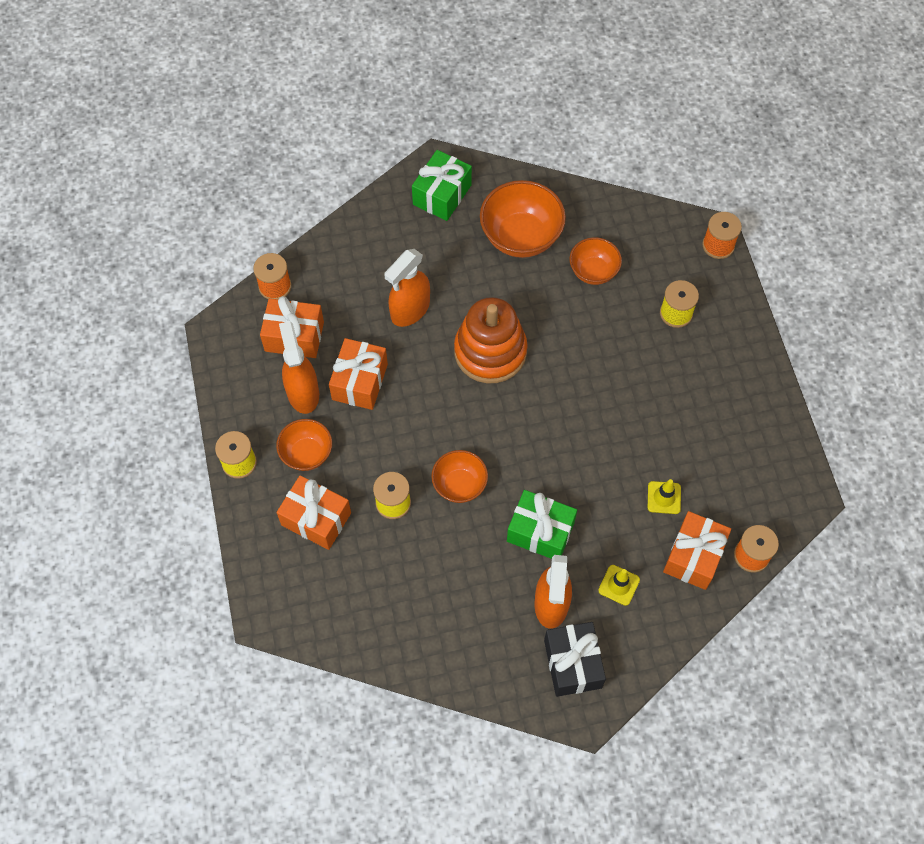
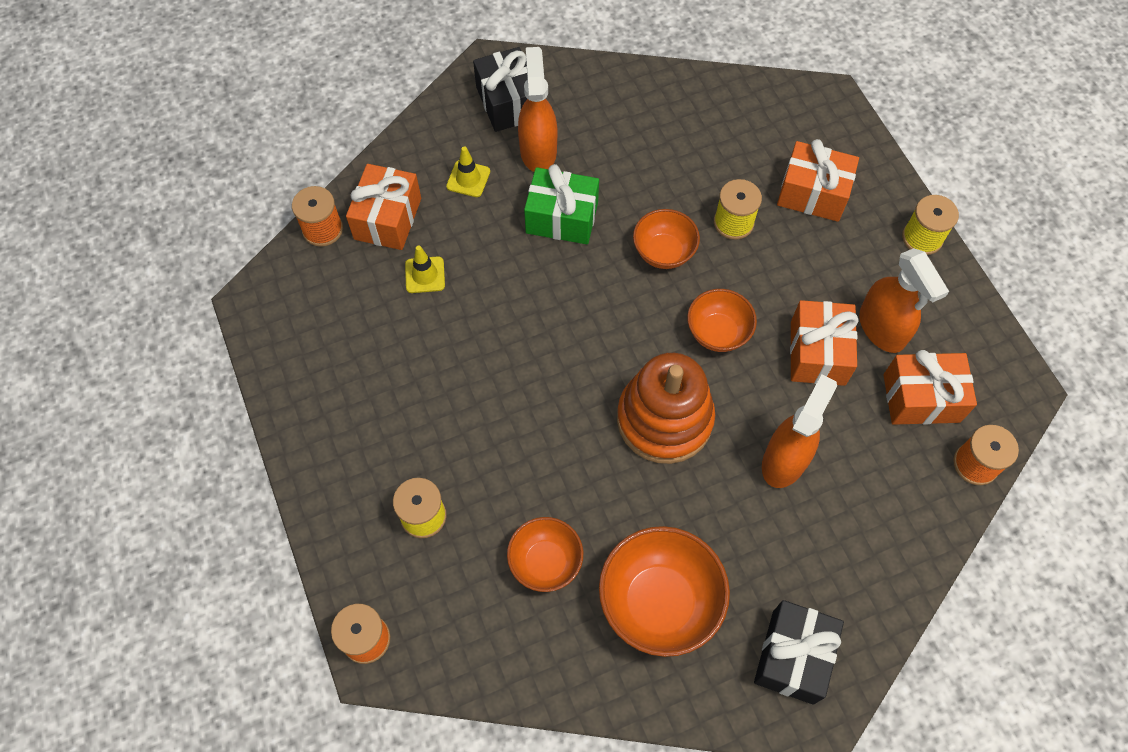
camera: 170 degrees right, 0 degrees up
(307, 454) = (849, 259): orange bowl -> orange bowl (717, 333)
(442, 195) = (793, 656): green gift -> black gift

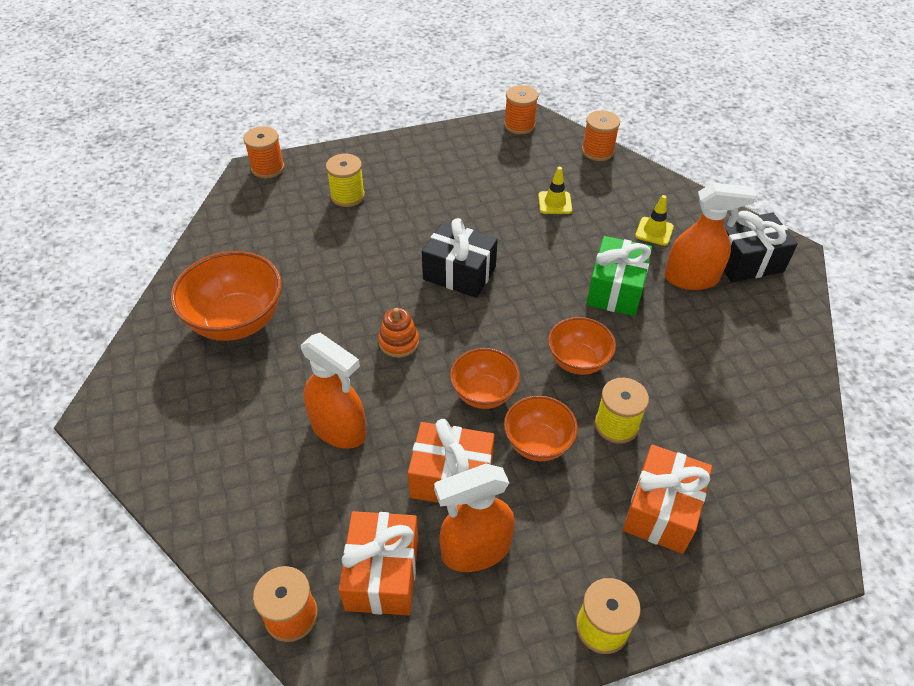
camera: 95 degrees right, 15 degrees down
(265, 318) = (519, 125): none -> orange spool
(387, 219) = (609, 184): orange gift -> none
(545, 562) = (292, 257): orange bowl -> orange bowl (537, 443)
(664, 419) = (398, 342): orange stacking toy -> orange stacking toy, size x0.45
(793, 656) = (157, 406): black gift -> black gift (459, 273)

